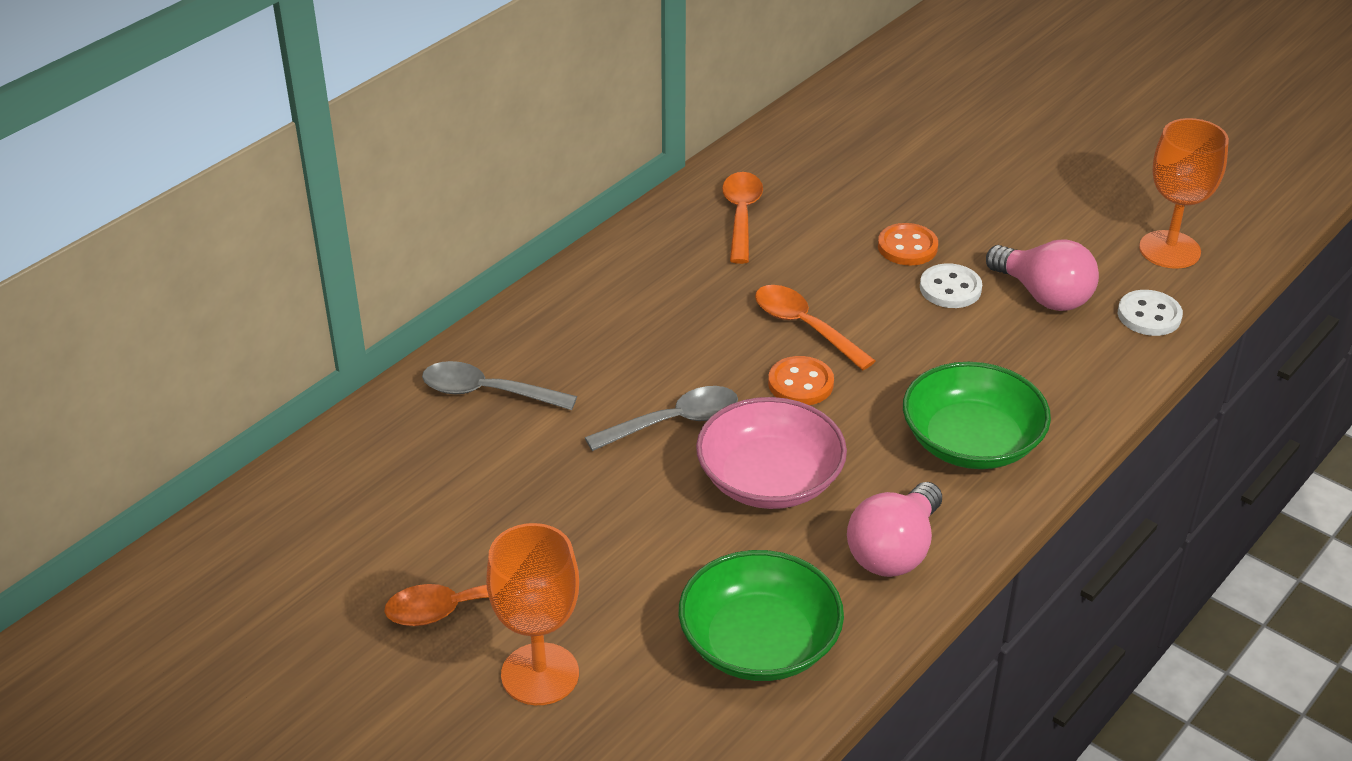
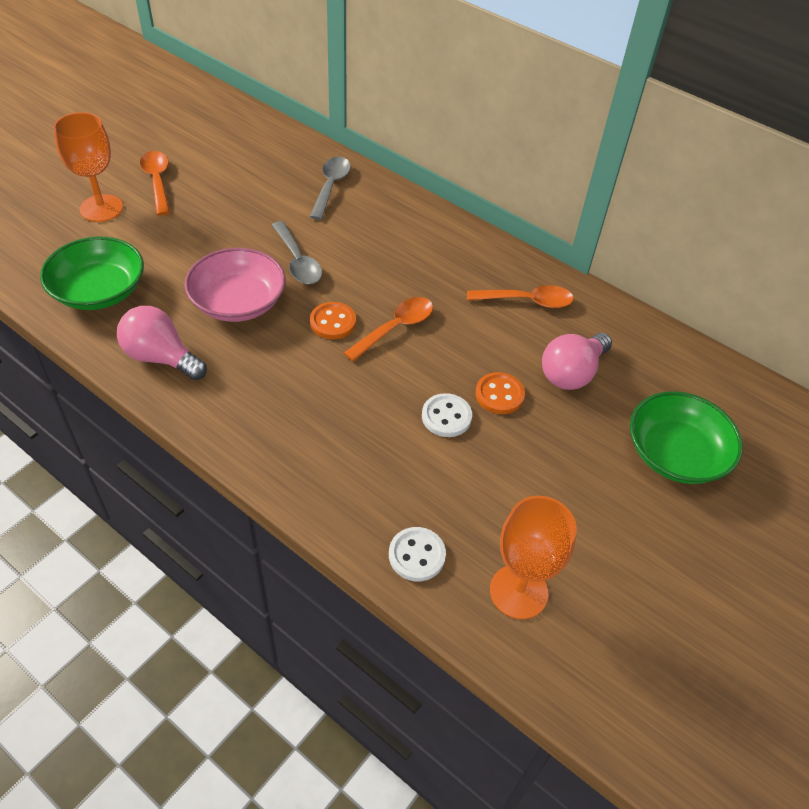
camera: 85 degrees right, 10 degrees up
(971, 442) = (263, 410): green bowl -> green bowl (675, 454)
(1043, 296) = (441, 479): pink light bulb -> pink light bulb (571, 373)

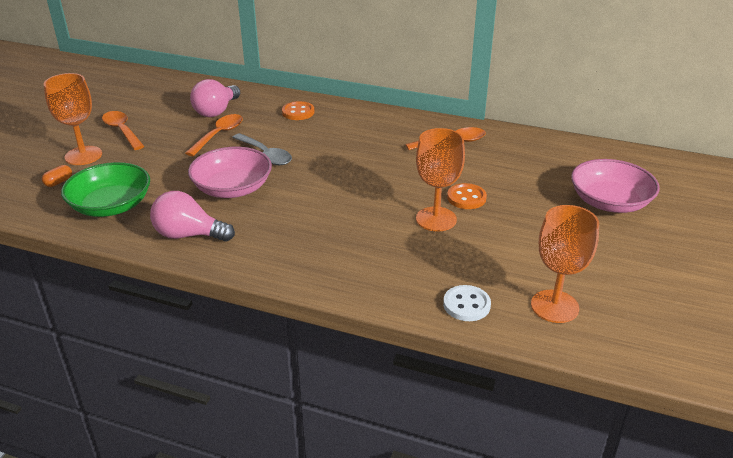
camera: 15 degrees left, 15 degrees down
(60, 241) = (59, 182): none -> orange capsule
(331, 186) = (264, 107): grey spoon -> none
(333, 322) = (315, 184): orange button -> orange button (298, 112)
(395, 328) = (365, 177): orange spoon -> orange spoon (219, 135)
(446, 417) = (436, 219): white button -> orange goblet
(571, 373) = (509, 174): pink light bulb -> pink light bulb (216, 111)
(675, 454) = (609, 202): green bowl -> pink bowl

